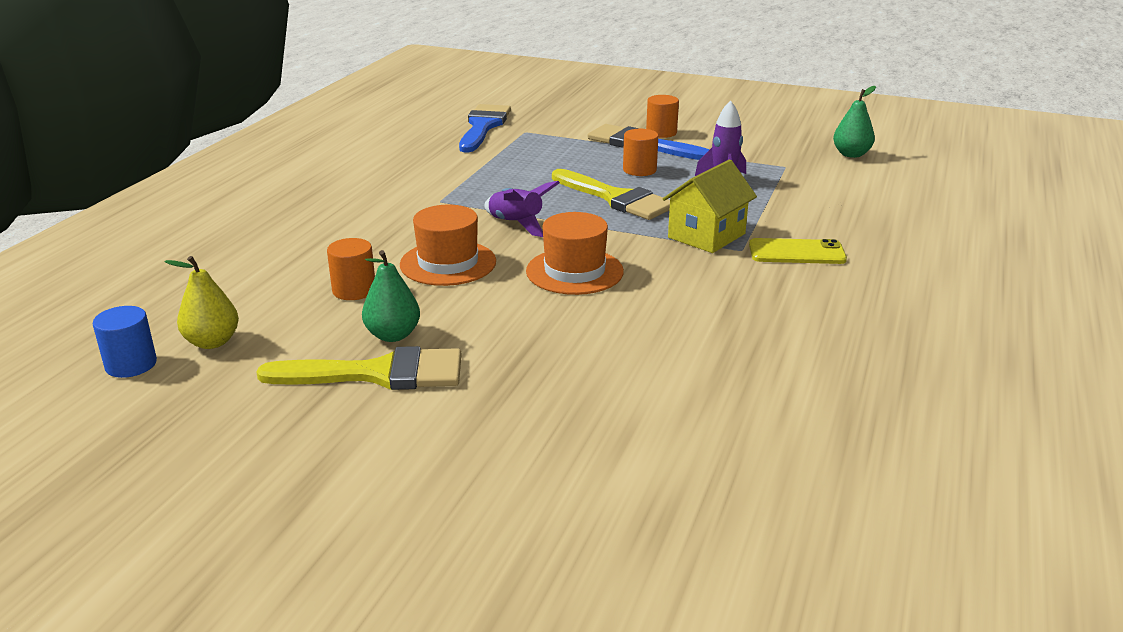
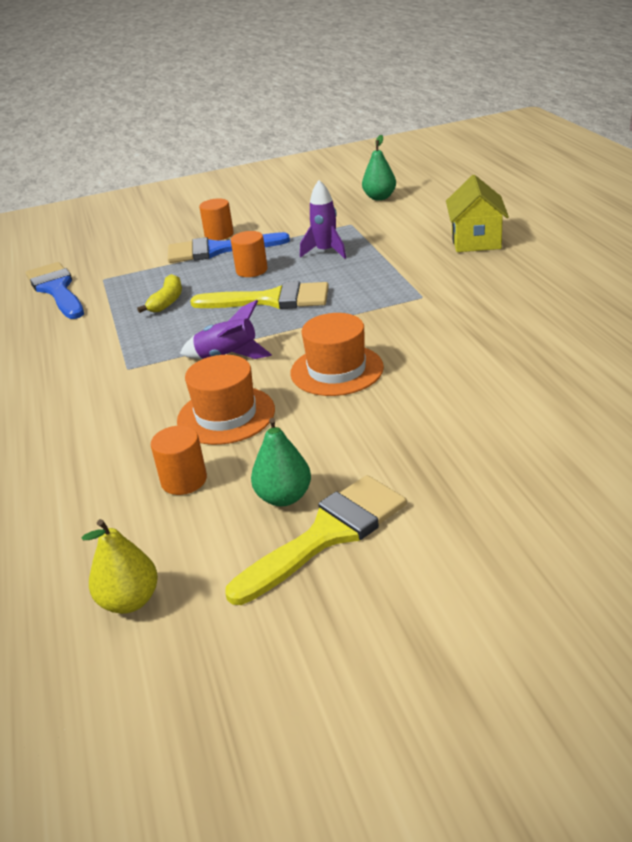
camera: 35 degrees left, 5 degrees up
(131, 365) = (82, 672): blue cylinder -> none
(541, 166) = (167, 301): none -> yellow banana
(706, 236) = (383, 298): yellow house -> yellow house (476, 241)
(796, 252) = (460, 281): yellow phone -> none

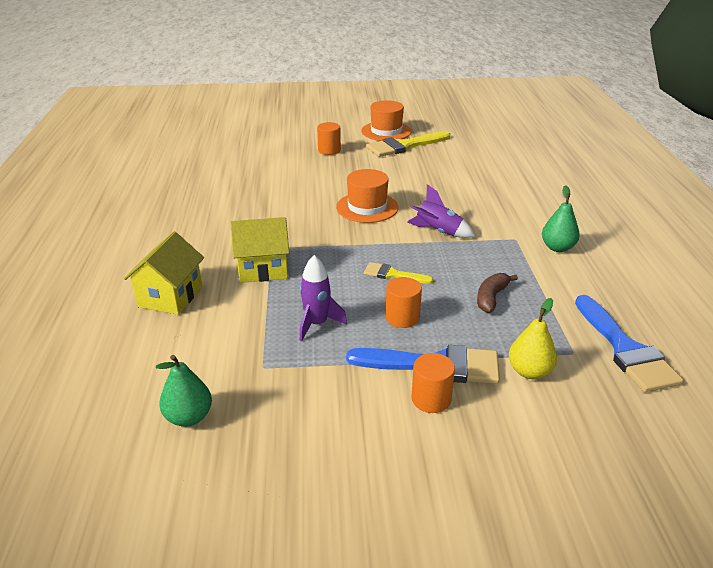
camera: 170 degrees left, 0 degrees up
(129, 601) = (489, 142): yellow pear -> yellow pear (529, 371)
(167, 301) = (491, 298): yellow banana -> brown banana
(184, 480) = (468, 172): orange cylinder -> orange cylinder (329, 150)
(226, 415) = (443, 196): orange hat -> orange hat (386, 131)
(271, 300) = (393, 274): yellow brush -> yellow brush, size x0.54
(284, 497) = (419, 159): green pear -> green pear (557, 248)
(412, 276) = (263, 269): none -> yellow house

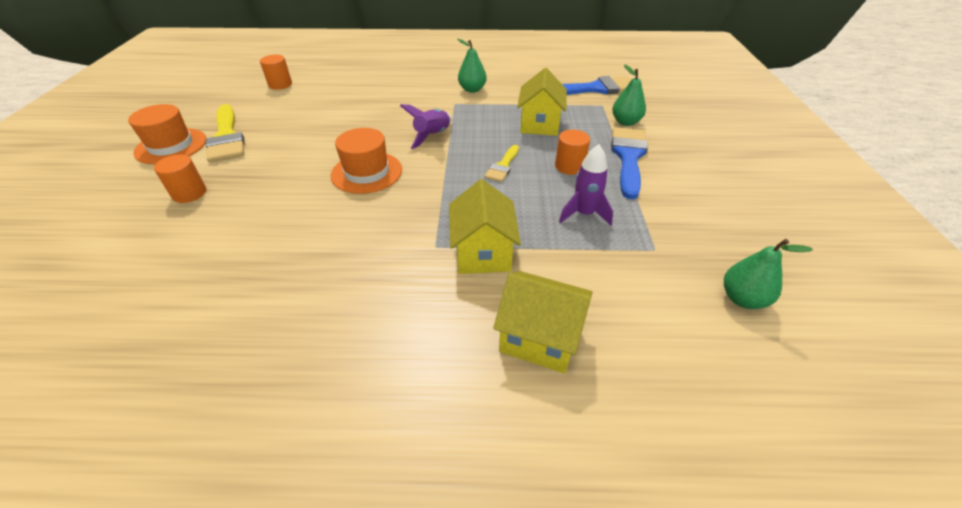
camera: 85 degrees left, 10 degrees up
(431, 399) = (667, 162): orange cylinder -> orange cylinder (280, 84)
(491, 298) = (540, 124): brown banana -> yellow house
(529, 371) = (625, 122): yellow pear -> green pear

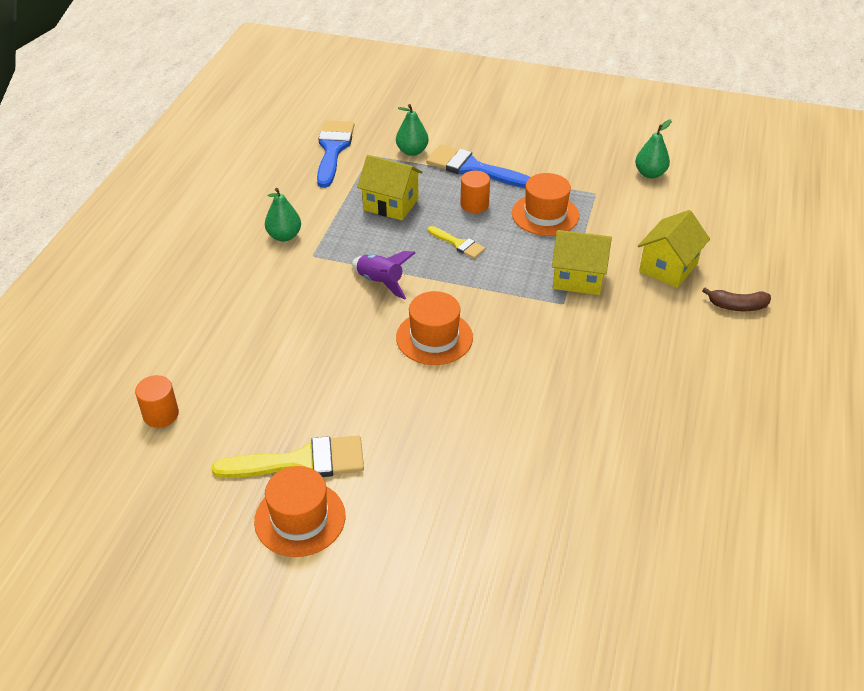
camera: 75 degrees left, 0 degrees up
(189, 193) = (424, 482): orange cylinder -> none
(482, 437) = (737, 306): none -> brown banana
(584, 214) = (545, 214): purple rocket -> orange hat

